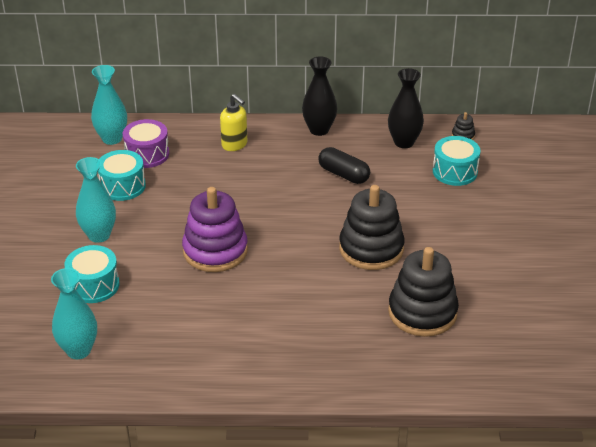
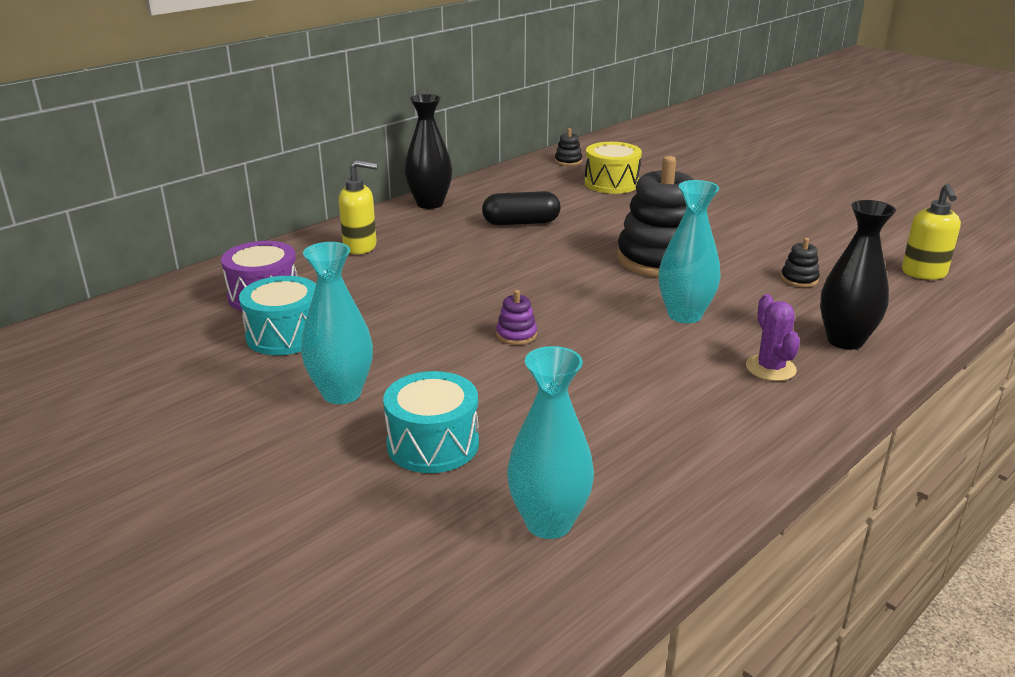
camera: 45 degrees left, 10 degrees down
(112, 138) = (186, 302): turquoise vase -> turquoise vase (684, 315)
(215, 251) = (516, 335): purple stacking toy -> purple stacking toy, size x0.40
(294, 351) = (770, 368): none -> purple cactus
(404, 142) = (528, 182): black vase -> black vase (845, 340)
(422, 312) = (799, 279): black stacking toy -> black stacking toy, size x0.40
(455, 171) = (611, 183): turquoise drum -> yellow drum
(508, 358) = (924, 273): none -> yellow soap dispenser

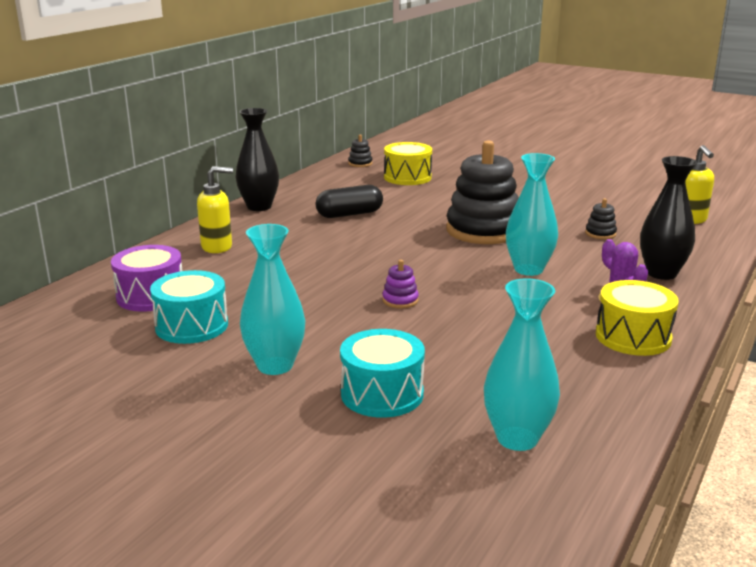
camera: 15 degrees left, 5 degrees down
(759, 418) = (633, 337): none -> yellow drum

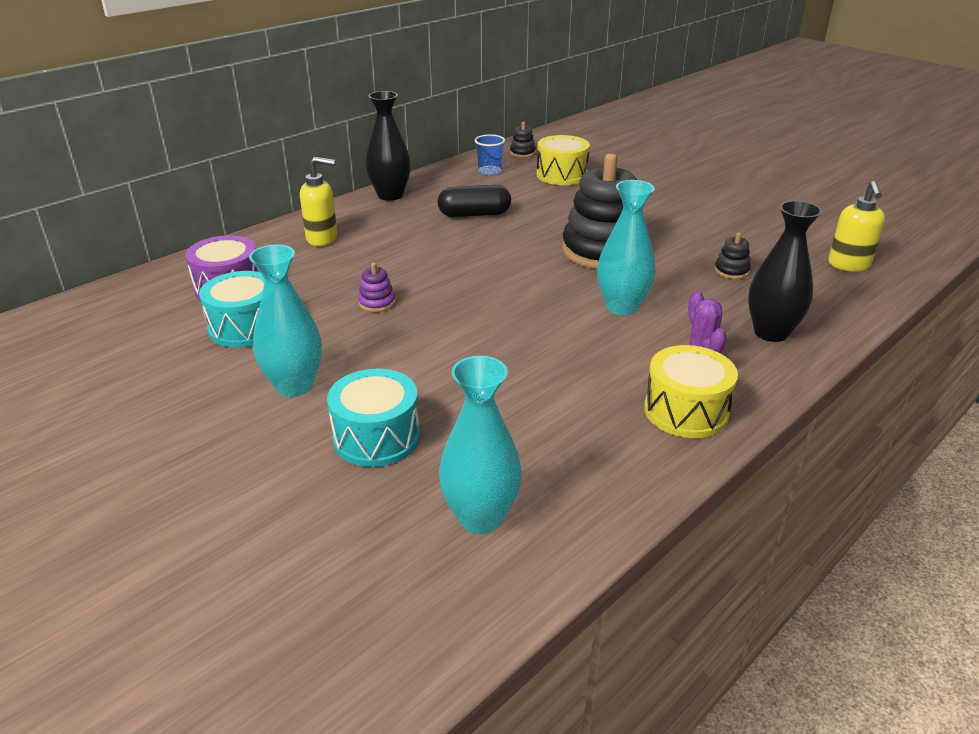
camera: 15 degrees right, 10 degrees up
(340, 180) = (489, 171): none -> blue cup
(400, 300) = (462, 327): purple stacking toy -> purple stacking toy (377, 303)

